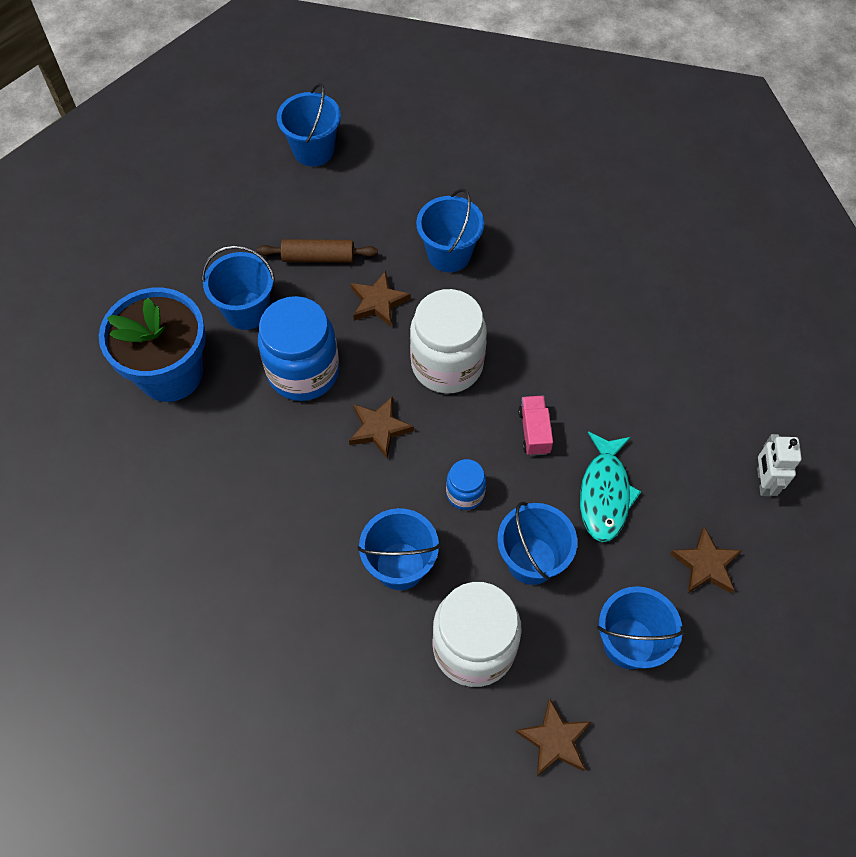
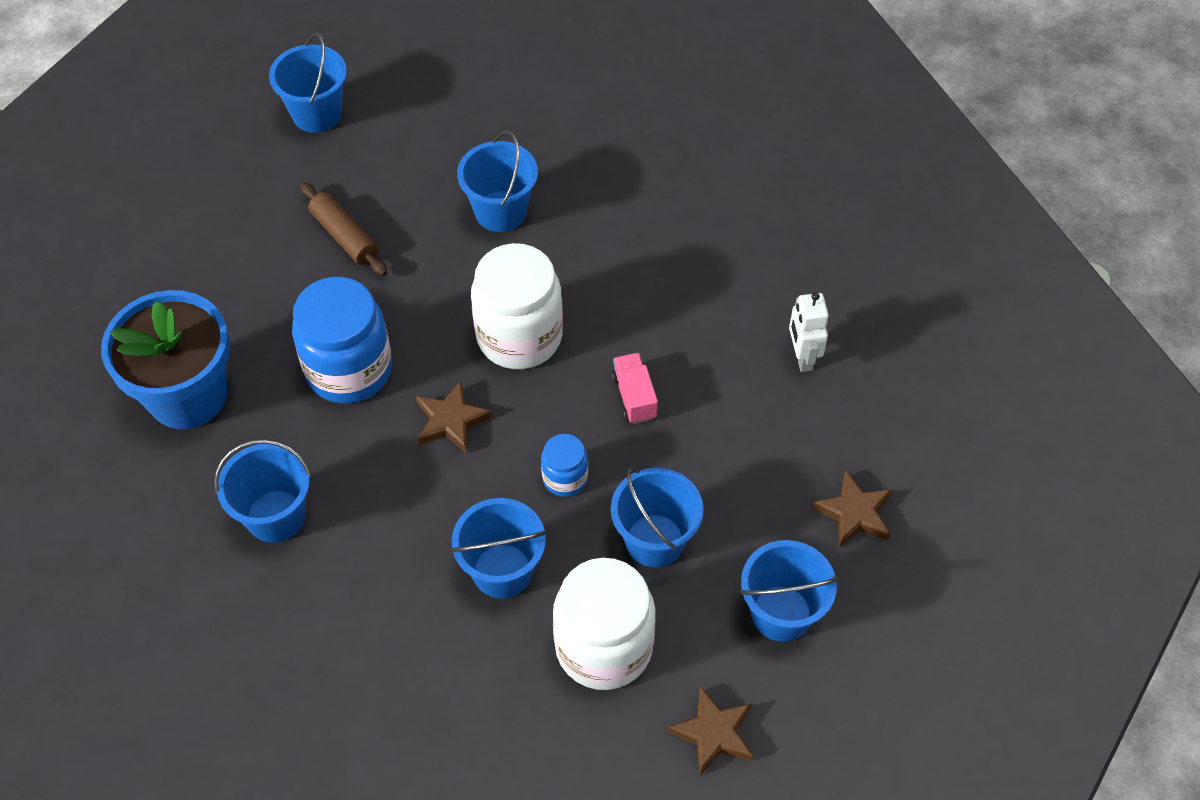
camera: 10 degrees left, 5 degrees down
(246, 311) = (268, 310): blue bucket -> blue bucket (276, 516)
(318, 257) = (344, 236): brown rolling pin -> brown rolling pin turned 60 degrees clockwise
(378, 302) = (425, 277): brown star -> none
(605, 493) = (727, 453): turquoise fish -> none
(763, 482) = (905, 413): white robot -> white robot (802, 357)

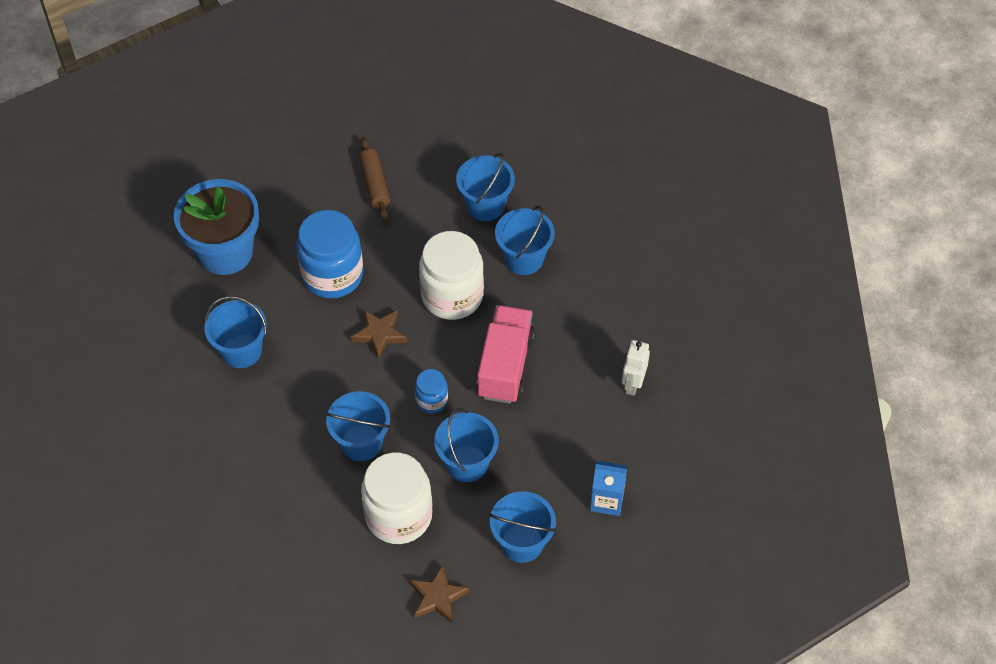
camera: 25 degrees right, 0 degrees up
(317, 114) = (399, 91): blue bucket -> blue bucket (524, 258)
(634, 397) = (505, 365): pink truck -> pink truck, size x1.91
(854, 513) = (607, 500): brown star -> blue carton

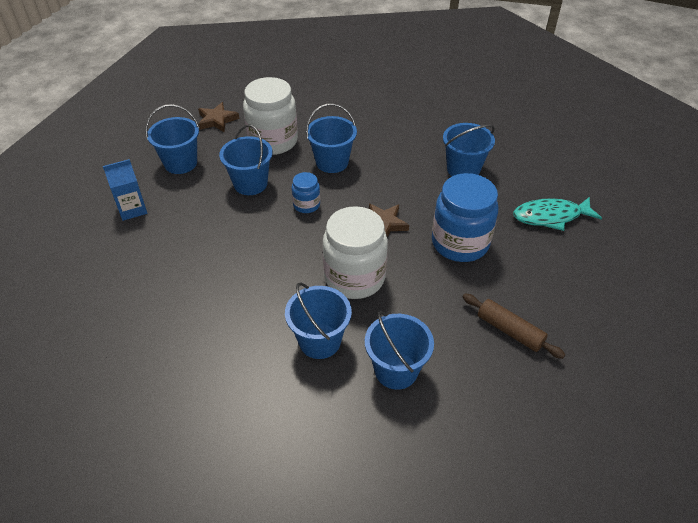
camera: 145 degrees right, 10 degrees down
(225, 252) = (550, 216): blue flower pot -> turquoise fish
(505, 365) = (269, 252): pink truck -> none
(632, 384) = (153, 291): white robot -> none

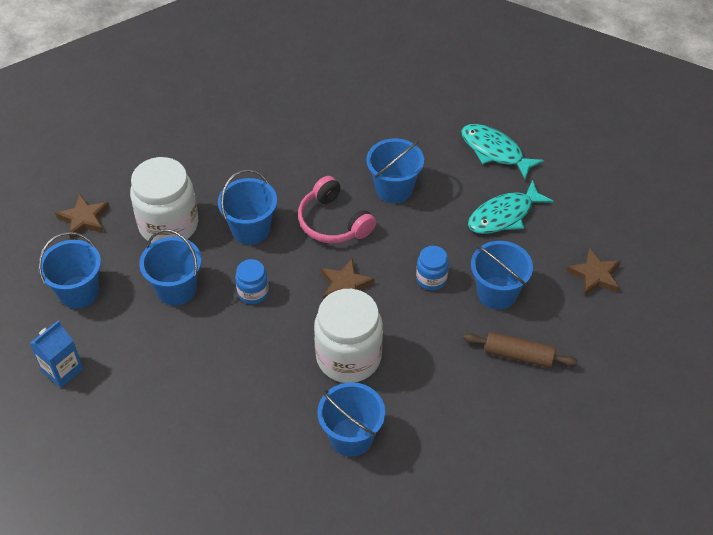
camera: 25 degrees left, 5 degrees up
(396, 370) = (436, 436): blue bucket -> blue bucket (497, 293)
(400, 177) = (333, 222): none -> pink headphones
(460, 243) = (431, 279): blue jar -> blue jar, size x0.50
(565, 168) = (495, 151): none -> turquoise fish
(617, 290) = (595, 275): none -> brown star

